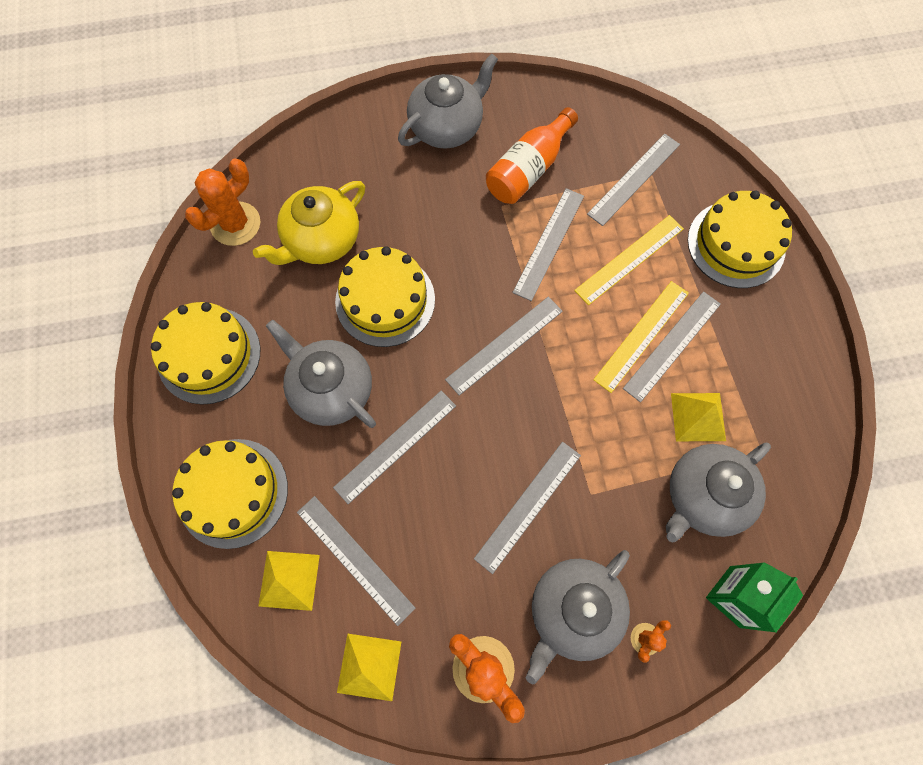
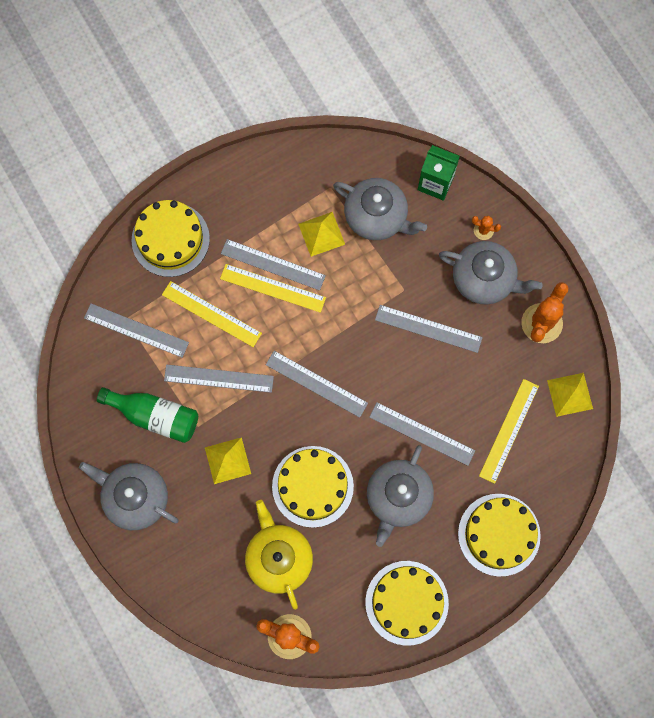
camera: 110 degrees left, 5 degrees up
(289, 580) = (539, 469): yellow pyramid -> yellow pyramid (227, 460)
(321, 240) = (279, 558): yellow teapot -> yellow teapot turned 135 degrees counterclockwise
(355, 559) = (509, 430): grey ruler -> yellow ruler
(528, 169) = (155, 416): orange bottle -> green bottle

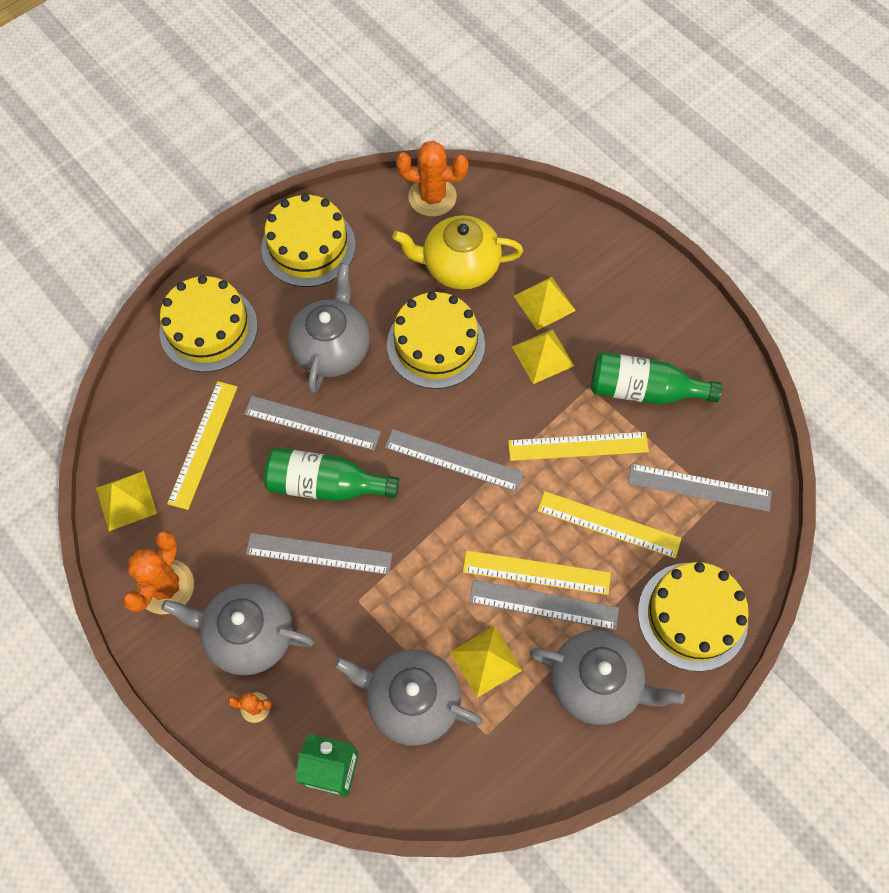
camera: 170 degrees right, 10 degrees down
(135, 498) = (638, 300): grey teapot -> grey teapot (596, 683)
(215, 509) = (544, 303): none -> yellow pyramid
(218, 378) = (578, 446): grey ruler -> yellow ruler
(279, 558) = (459, 266): yellow teapot -> yellow teapot turned 120 degrees clockwise
(417, 380) = (326, 485): none -> green bottle

